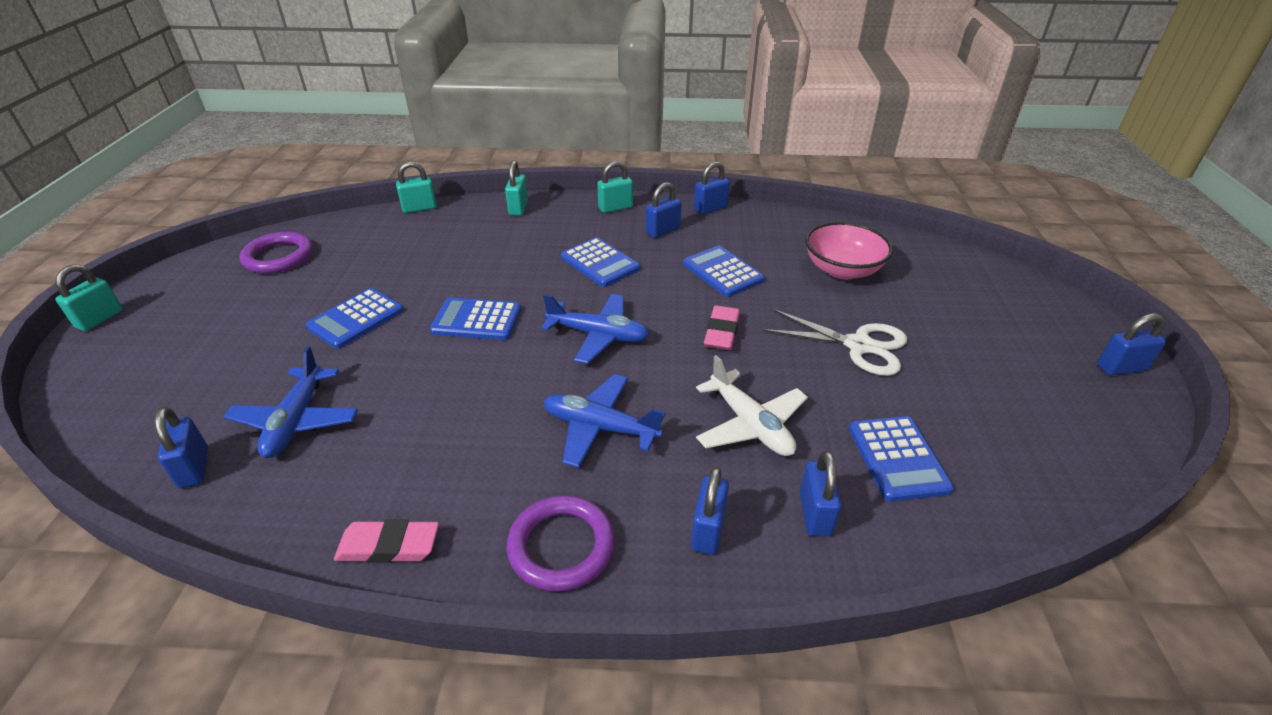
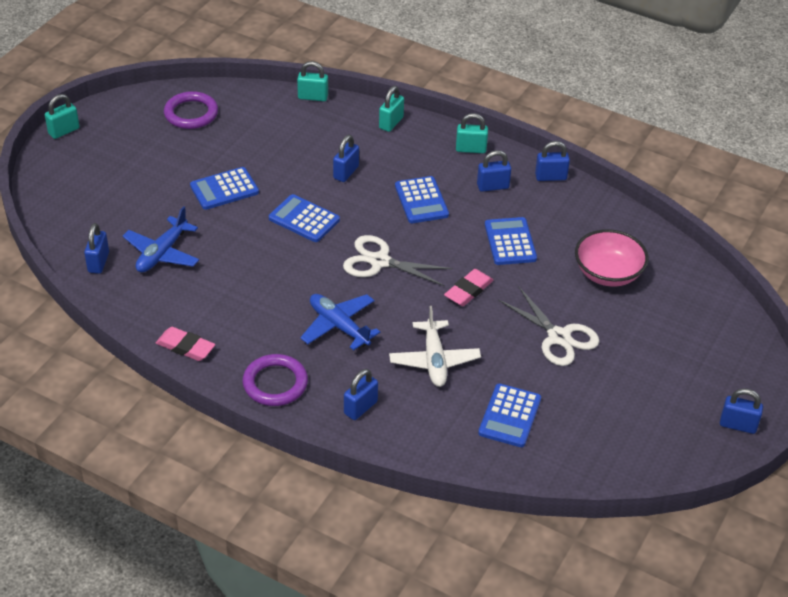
camera: 25 degrees right, 5 degrees up
(598, 335) = (380, 261): blue plane -> white scissors
(815, 514) = (429, 424): blue padlock -> blue padlock (346, 172)

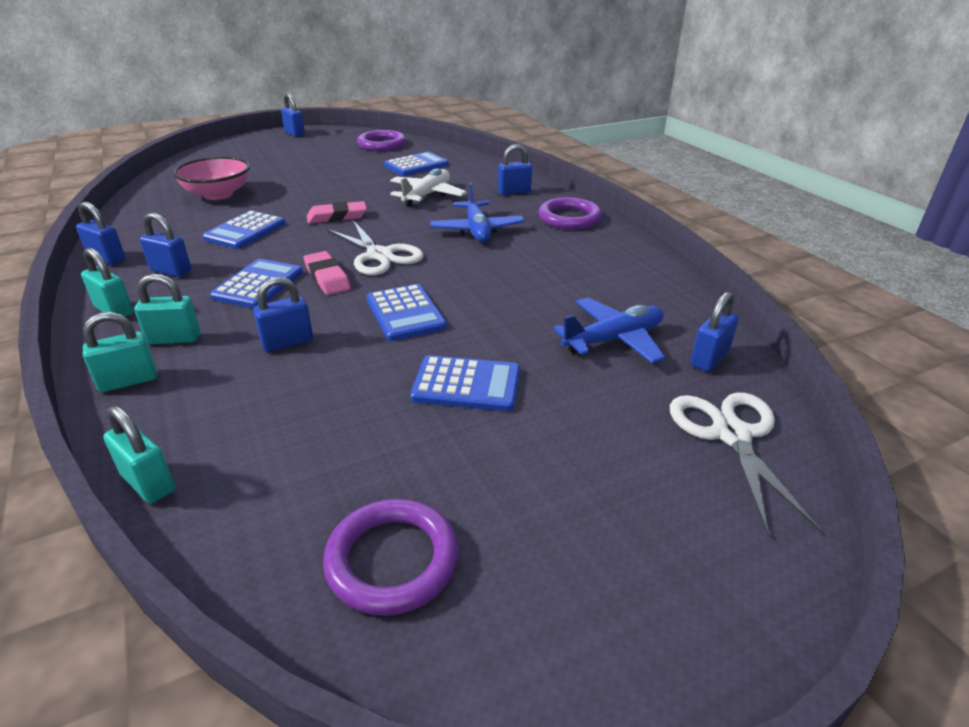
camera: 145 degrees left, 10 degrees down
(64, 131) = (712, 661): turquoise padlock -> turquoise padlock (174, 338)
(185, 347) = (637, 258): pink eraser -> pink eraser (327, 277)
(558, 337) = (320, 181): white scissors -> white scissors (731, 435)
(606, 449) = (382, 144): none -> purple ring

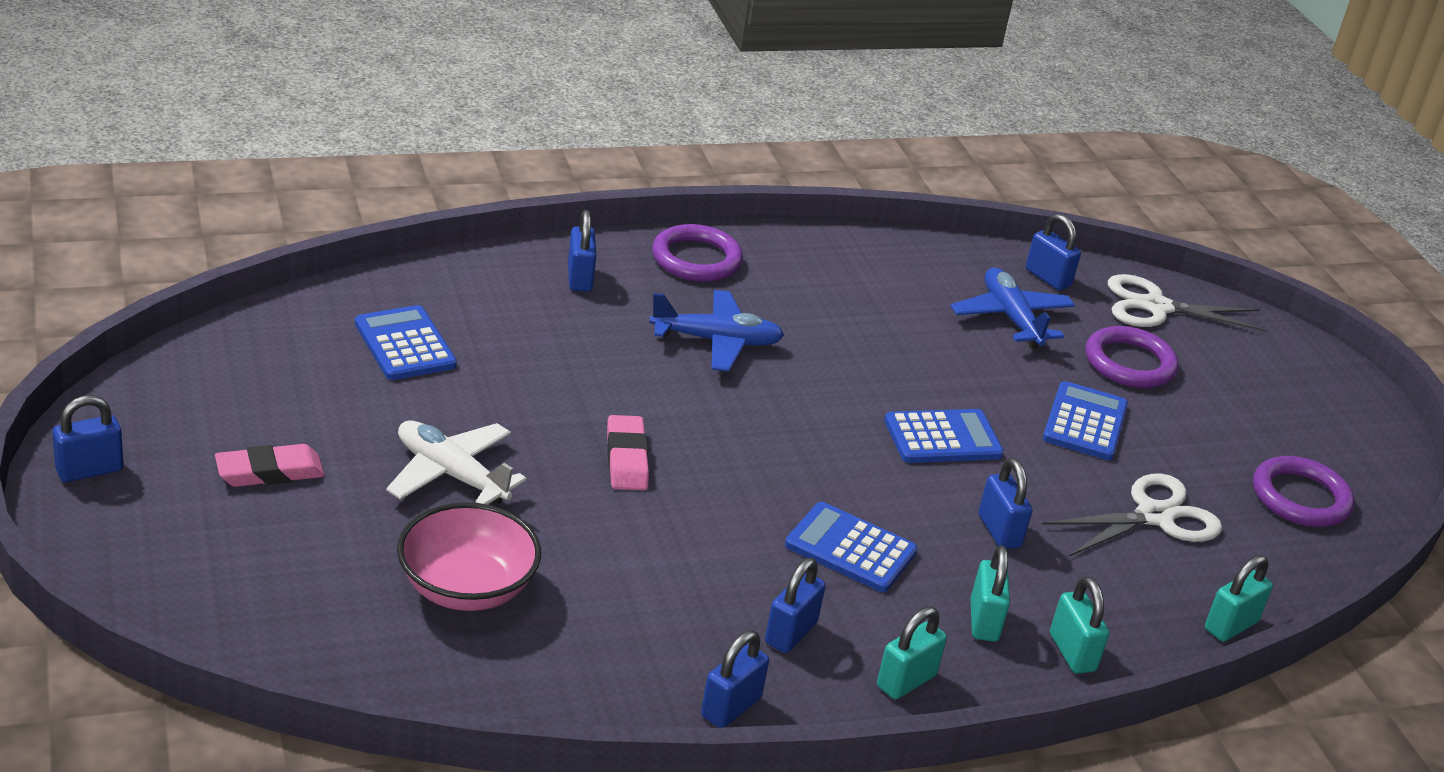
camera: 85 degrees left, 0 degrees up
(245, 231) = (657, 557): blue calculator -> none
(327, 277) = (839, 488): pink eraser -> pink eraser (270, 472)
(379, 255) = (780, 436): white scissors -> white scissors (1154, 516)
(382, 144) = (251, 364): purple ring -> purple ring (1129, 363)
(427, 195) = (563, 359): white plane -> white plane (451, 474)

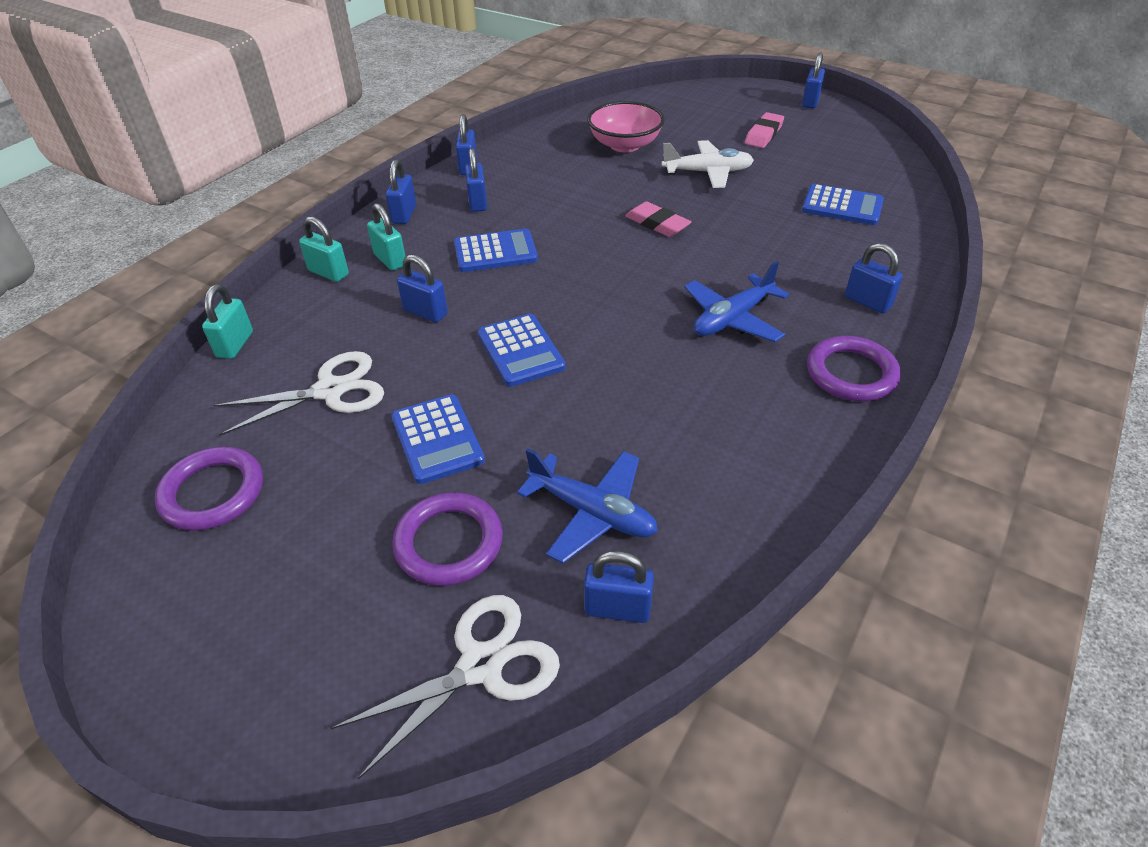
camera: 145 degrees right, 10 degrees up
(906, 681) = (404, 214): turquoise padlock -> blue padlock
(943, 438) = (520, 351): blue calculator -> blue calculator turned 60 degrees counterclockwise
(1154, 516) = (330, 390): white scissors -> white scissors turned 135 degrees counterclockwise

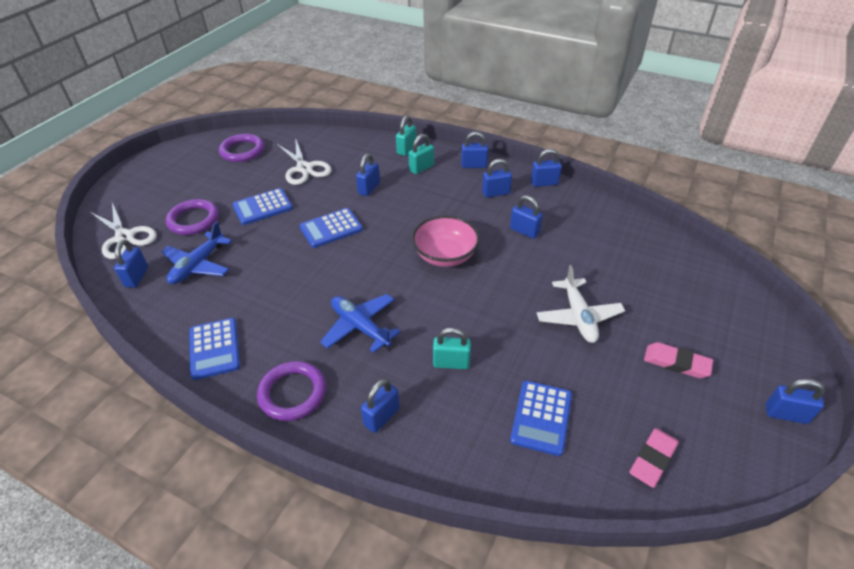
camera: 85 degrees right, 0 degrees up
(235, 344) = (343, 134): turquoise padlock -> turquoise padlock (451, 363)
(495, 252) = (435, 207): blue calculator -> blue calculator (214, 349)
(562, 189) = (524, 231): none -> blue padlock
(625, 145) = (611, 262): pink bowl -> pink bowl (445, 255)
(657, 224) = (484, 285): pink eraser -> pink eraser (653, 459)

